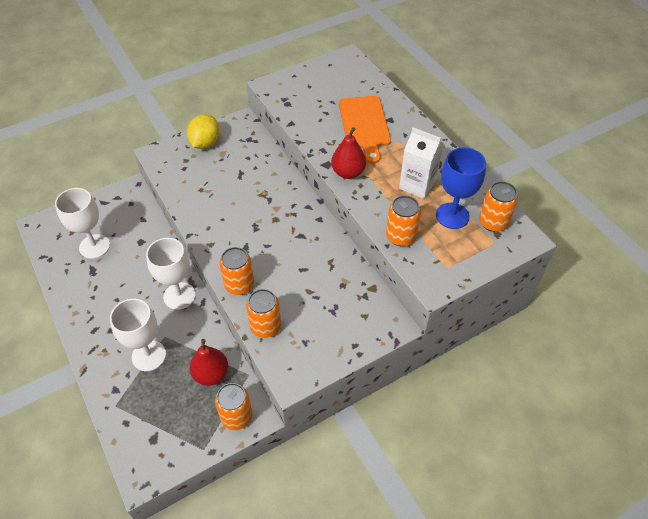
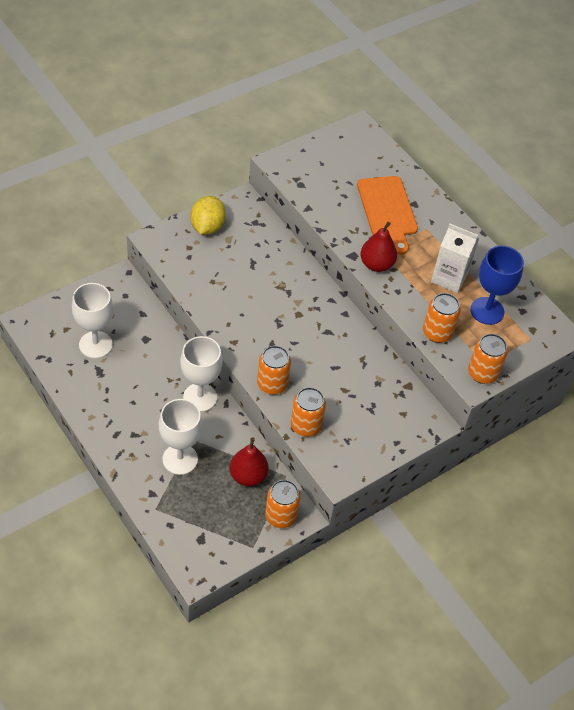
camera: 10 degrees left, 0 degrees up
(493, 222) = (528, 317): orange can -> orange can (482, 373)

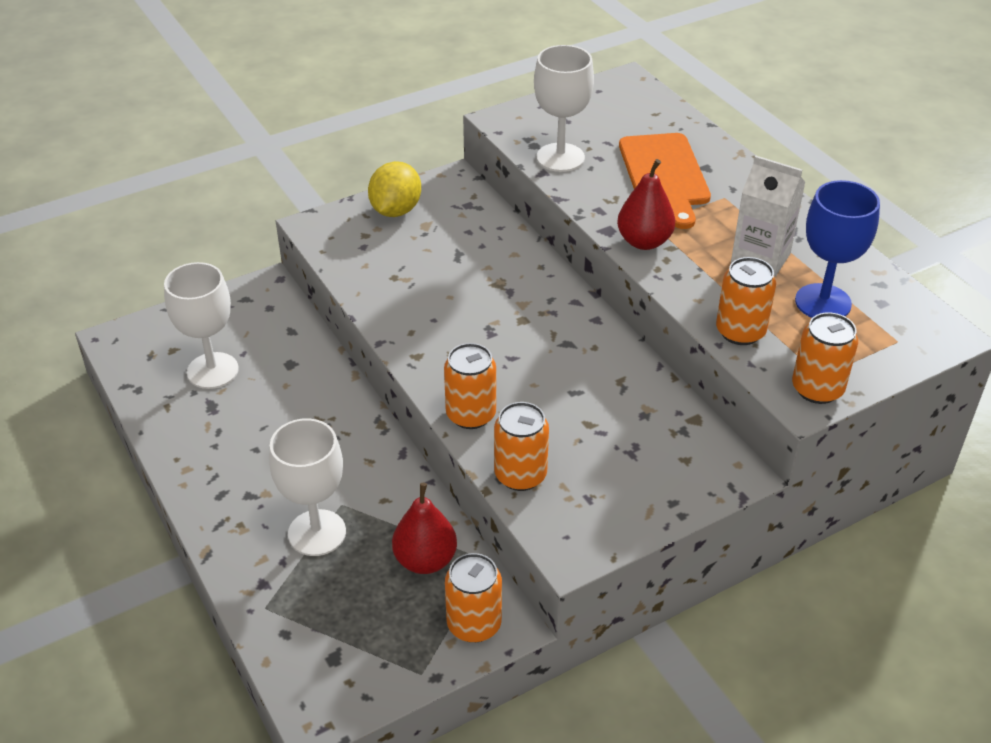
camera: 10 degrees right, 10 degrees down
(200, 397) = (362, 444): white goblet -> white goblet (560, 157)

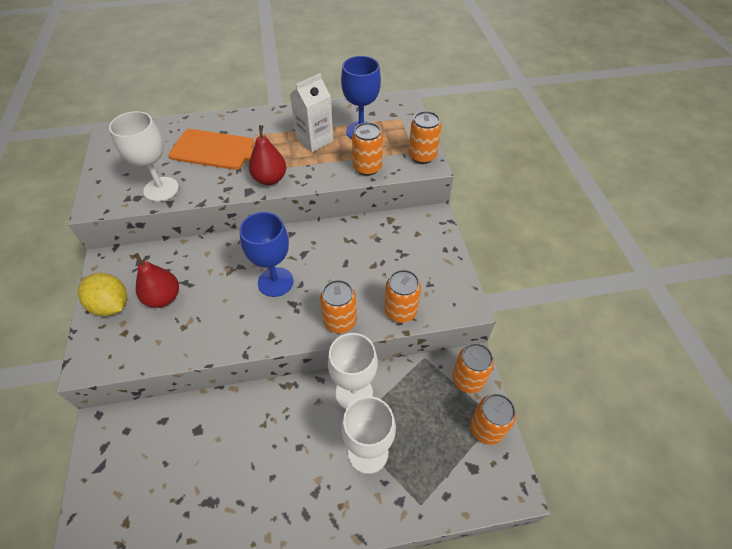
camera: 70 degrees left, 10 degrees up
(212, 371) = (171, 492): white goblet -> white goblet (354, 392)
(400, 664) = (486, 428): none -> orange can
(425, 560) = (413, 391): red pear -> red pear (163, 298)
(502, 332) = (275, 282): none -> blue goblet

